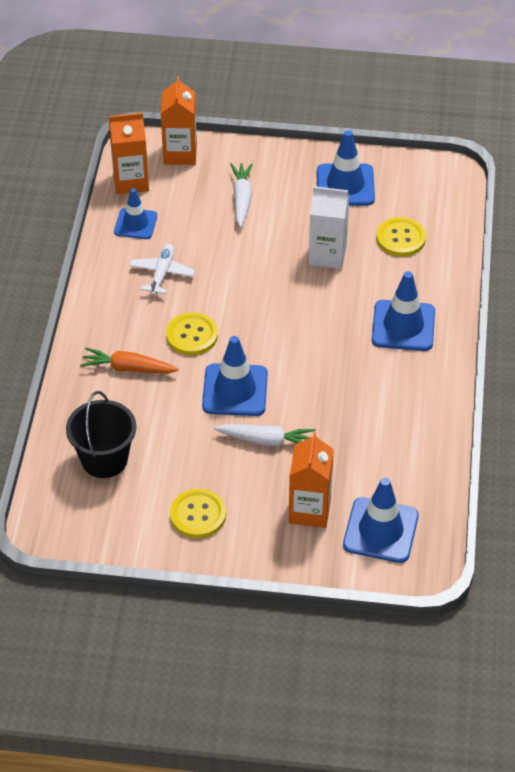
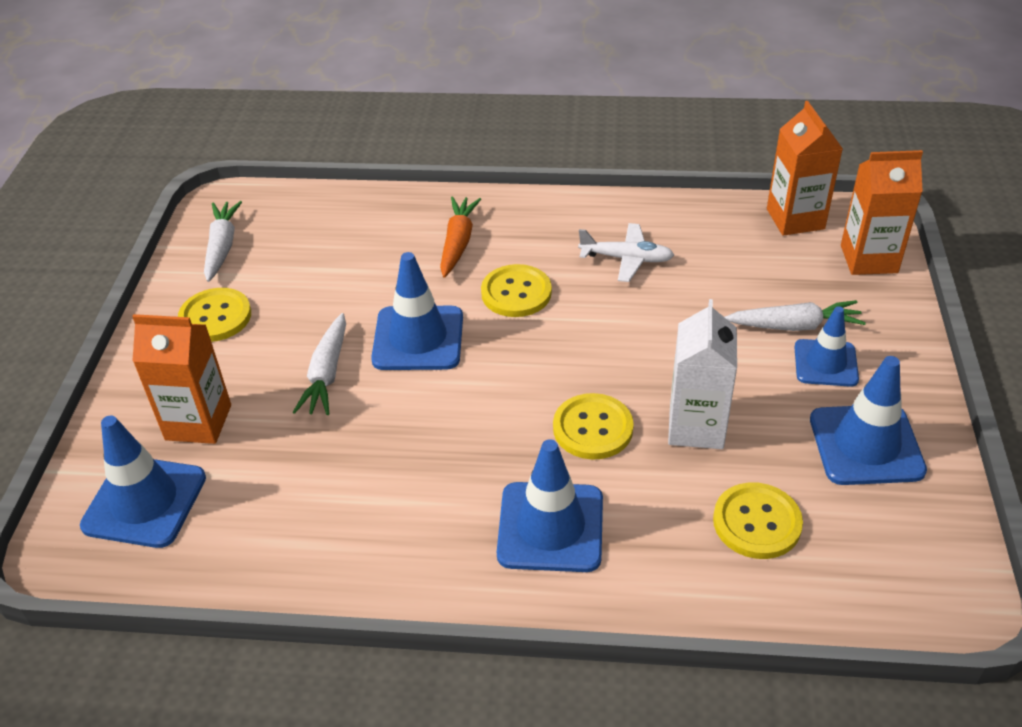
camera: 90 degrees right, 5 degrees down
(104, 459) = (314, 236): black bucket -> none
(109, 521) = (222, 247): none -> white carrot
(135, 224) = (715, 229): blue traffic cone -> blue traffic cone (825, 363)
(326, 302) = (593, 428): none -> yellow button

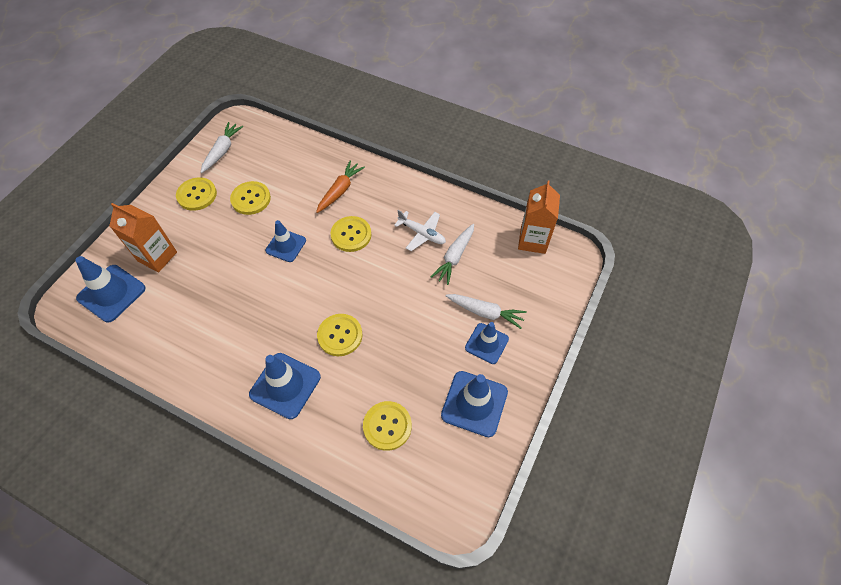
camera: 20 degrees right, 15 degrees up
(315, 295) = (251, 199): none -> yellow button
(327, 374) = (230, 250): white carrot -> white carrot (454, 257)
(418, 338) = (286, 245): blue traffic cone -> blue traffic cone, size x0.66
(696, 427) = (392, 356): white carton -> none
(869, 259) = (557, 283): orange carton -> none

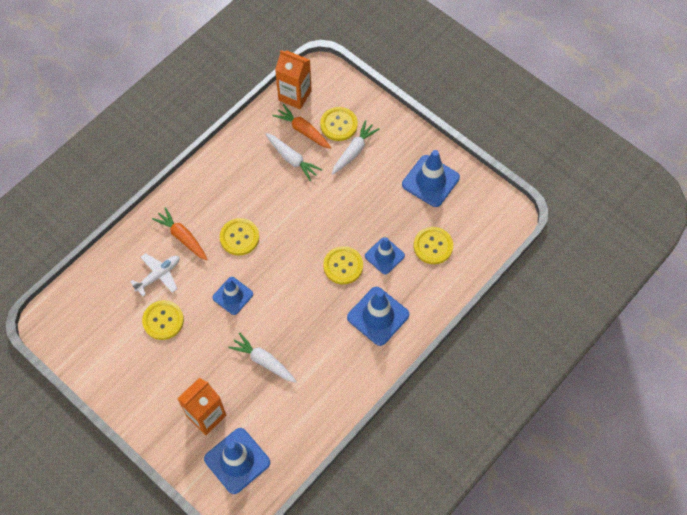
camera: 75 degrees left, 5 degrees up
(197, 195) = (138, 372): yellow button -> yellow button (339, 125)
(222, 151) = (85, 342): white carrot -> white carrot (263, 361)
(422, 234) = (258, 178): white plane -> white plane (158, 275)
(486, 343) = (382, 158): blue traffic cone -> blue traffic cone (384, 256)
(493, 258) = (303, 130): none -> orange carrot

